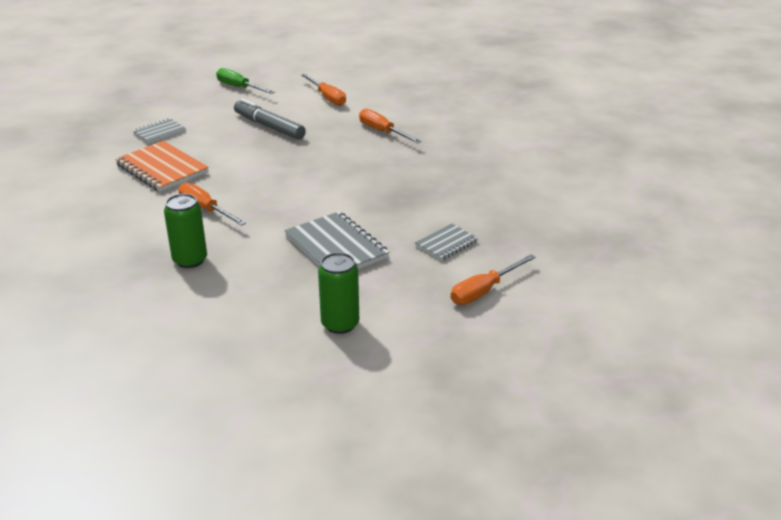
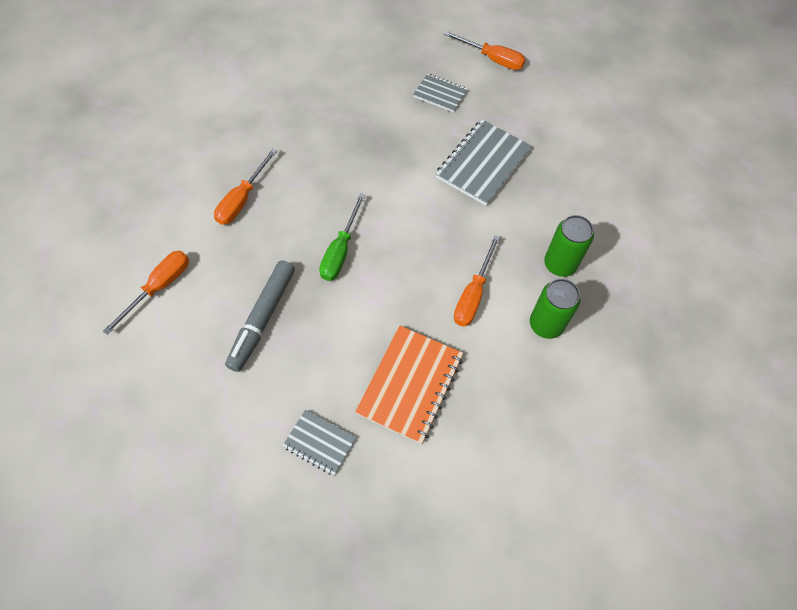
camera: 110 degrees left, 30 degrees up
(239, 87) = (148, 412): green screwdriver -> green screwdriver (340, 251)
(340, 324) = (579, 128): green can -> green can (546, 324)

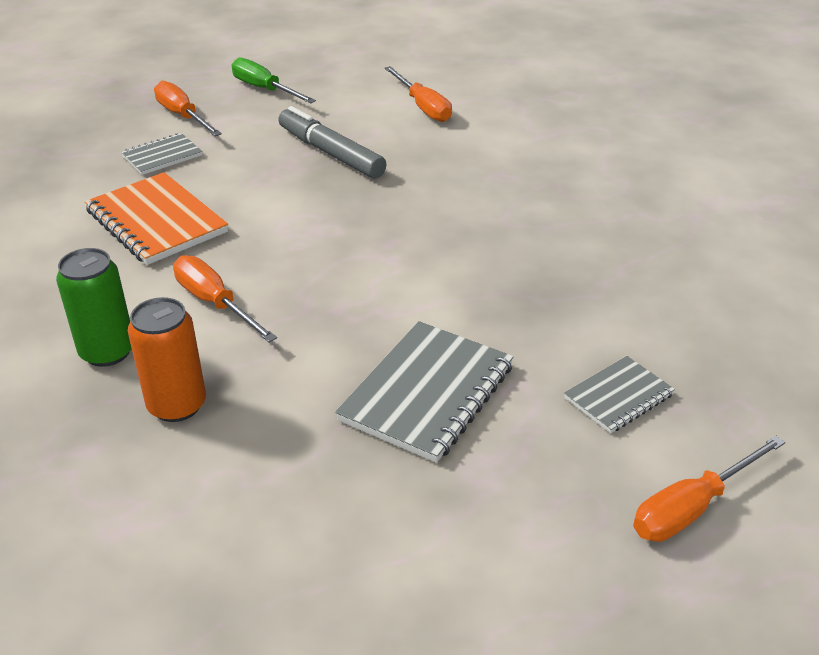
camera: 115 degrees right, 25 degrees down
(242, 199) = (508, 170): orange screwdriver -> orange screwdriver (183, 116)
(340, 251) = (375, 219): green screwdriver -> green screwdriver (264, 89)
(483, 164) = (427, 393): grey notebook -> grey notebook turned 60 degrees clockwise
(560, 264) = (177, 405): green can -> orange can

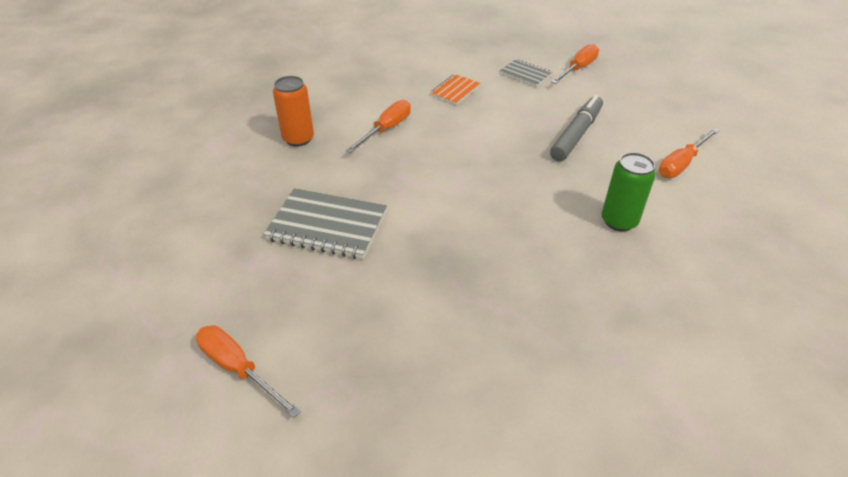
camera: 75 degrees right, 5 degrees up
(107, 352) = (334, 107): green can -> green can (619, 221)
(156, 221) = (455, 91): orange notebook -> orange notebook, size x0.57
(264, 89) = (641, 89): green screwdriver -> none
(618, 396) = (345, 320): grey notebook -> none

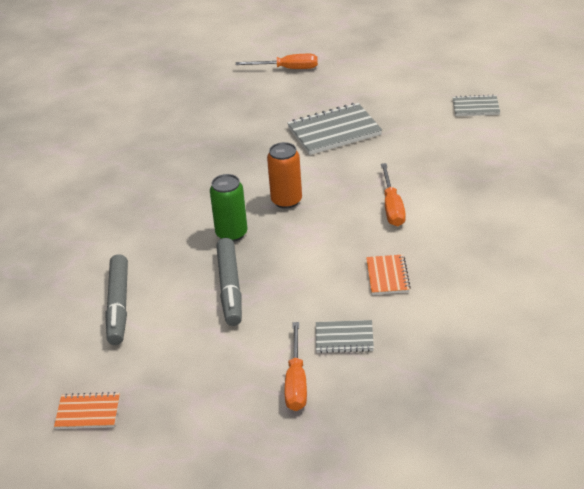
camera: 145 degrees right, 5 degrees down
(179, 174) = (475, 107): none -> grey notebook
(298, 139) = (444, 165): orange can -> orange can (286, 201)
(619, 221) = (144, 229): green can -> green can (231, 233)
(681, 164) = (118, 306): orange screwdriver -> grey marker
(735, 108) = (88, 413): none -> orange notebook

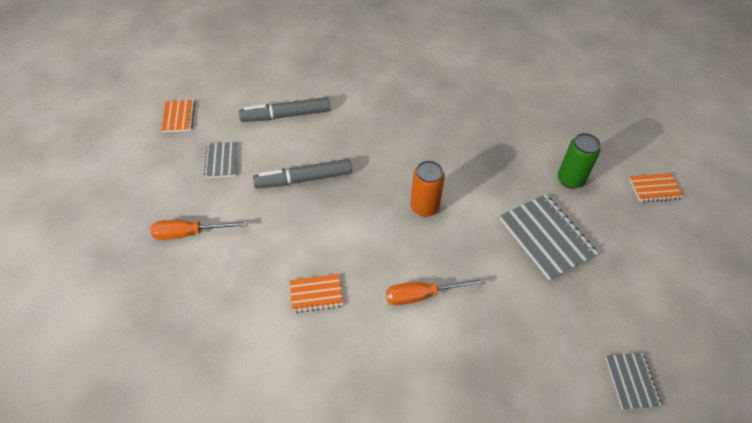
camera: 80 degrees right, 15 degrees up
(231, 233) = (374, 172): green can -> green can (570, 179)
(287, 69) = (654, 188): orange screwdriver -> orange notebook
(344, 338) = (236, 263): grey notebook -> grey notebook (222, 161)

